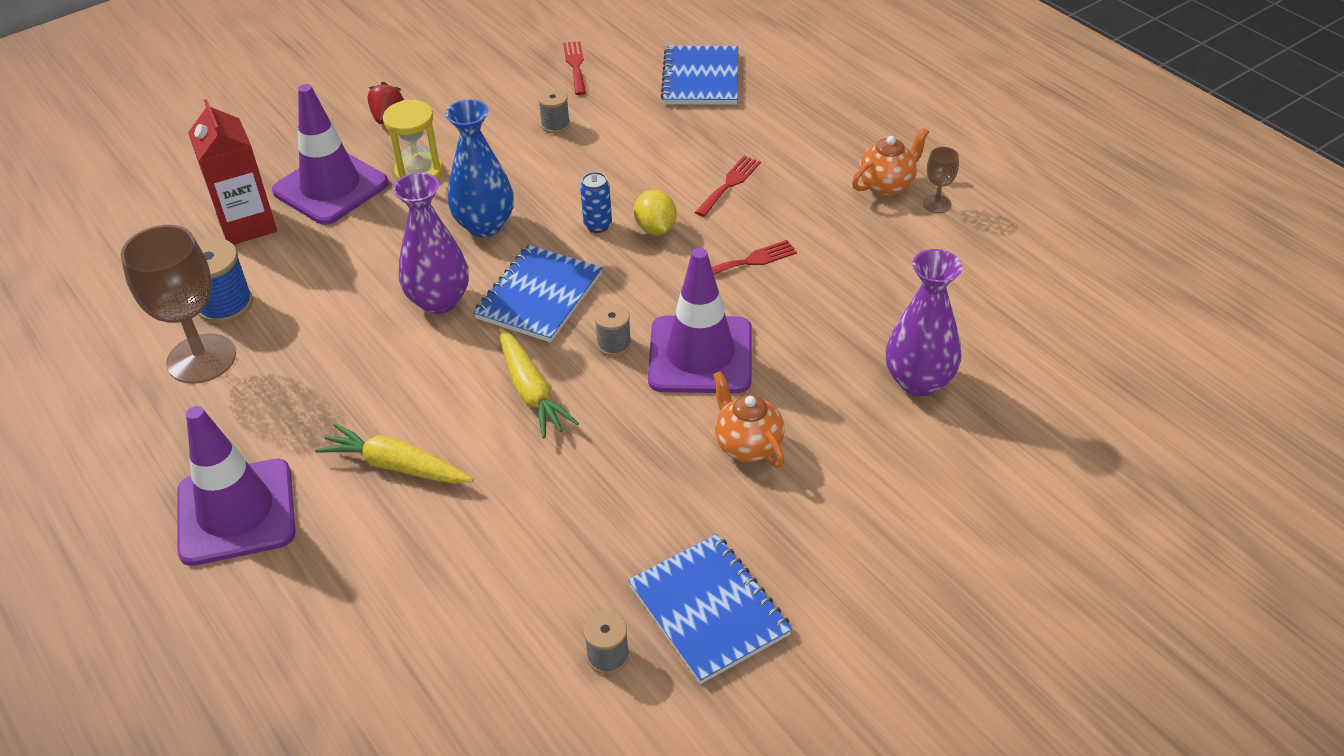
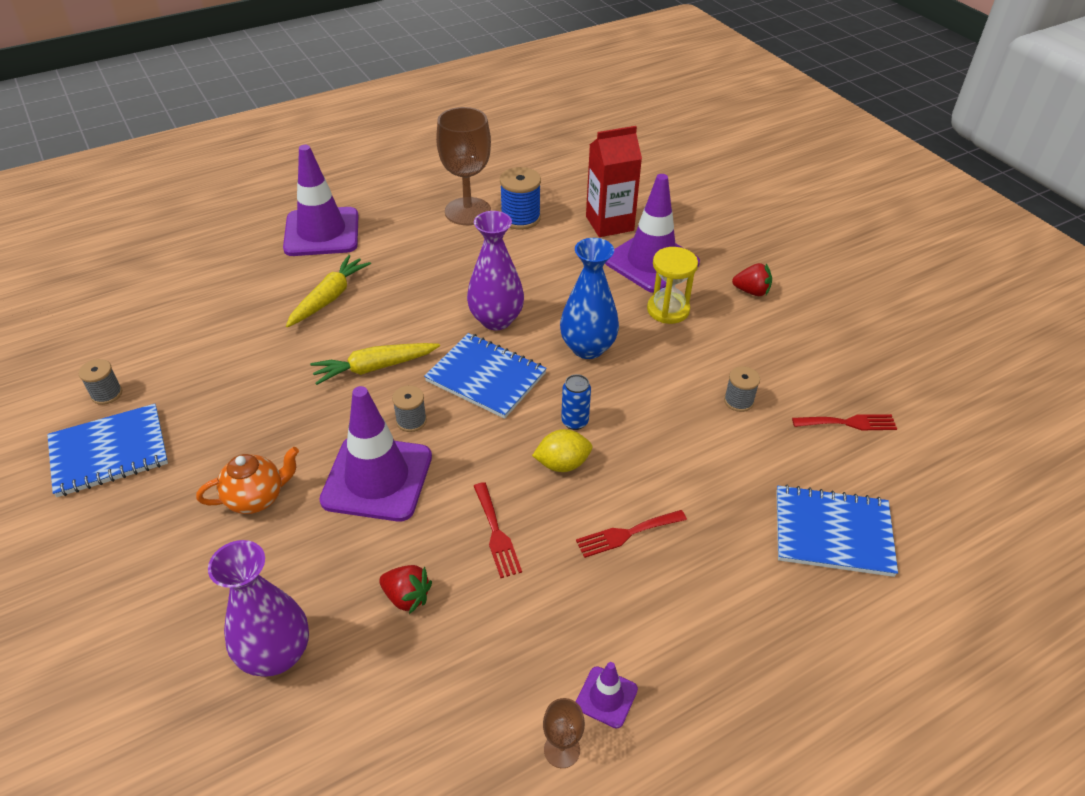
camera: 95 degrees right, 0 degrees up
(729, 184) = (626, 534): red fork -> red fork turned 120 degrees clockwise
(833, 308) = (407, 597): none -> red strawberry
(887, 185) = (606, 697): orange teapot -> purple traffic cone

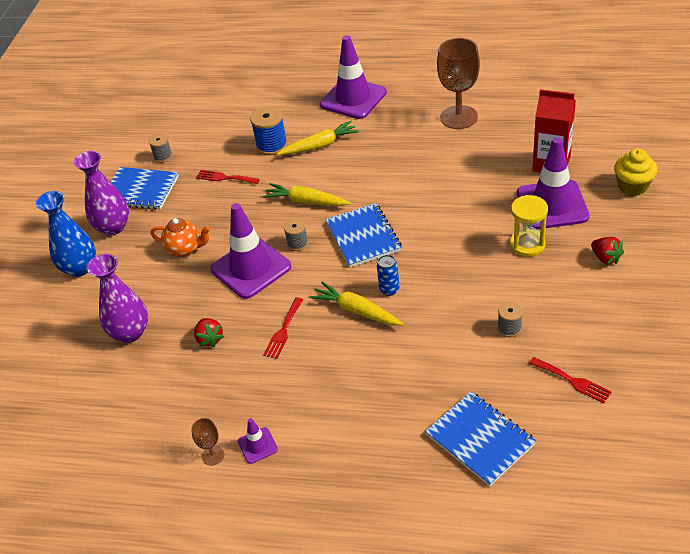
camera: 45 degrees right, 0 degrees up
(496, 320) = (405, 202): purple vase -> purple vase (113, 227)
(520, 218) = (490, 135): blue spool -> blue spool (272, 145)
(562, 464) = (357, 311): yellow lemon -> yellow carrot
(587, 348) = (445, 246): blue vase -> blue vase (80, 268)
(626, 534) = (353, 370): red fork -> red fork (224, 178)
(705, 217) = (632, 186): none -> yellow cupcake

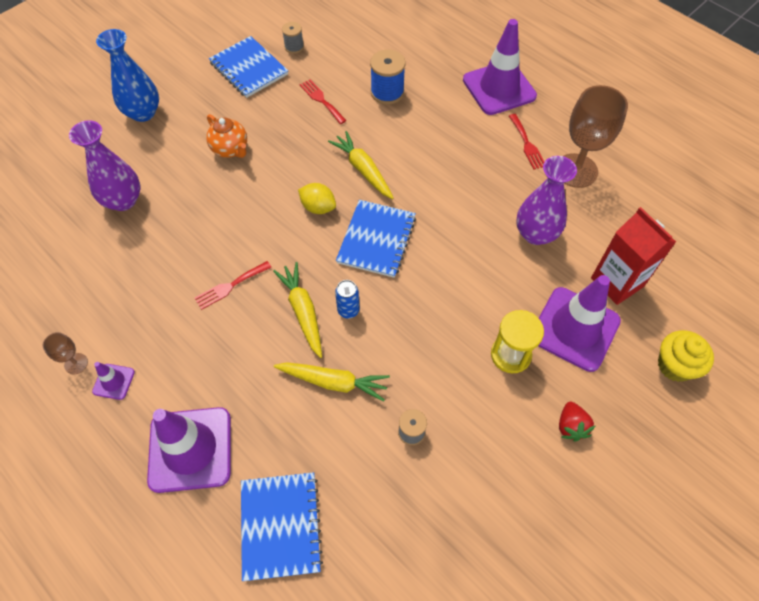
camera: 30 degrees right, 15 degrees up
(113, 227) = (199, 91): purple vase -> purple vase (535, 234)
(210, 339) = (171, 251): red strawberry -> none
(251, 268) = (261, 205): purple traffic cone -> purple traffic cone (190, 449)
(297, 243) = (318, 207): grey spool -> yellow lemon
(319, 145) = (426, 119): yellow carrot -> yellow carrot (333, 382)
(572, 381) = (414, 535): red fork -> red fork (527, 144)

